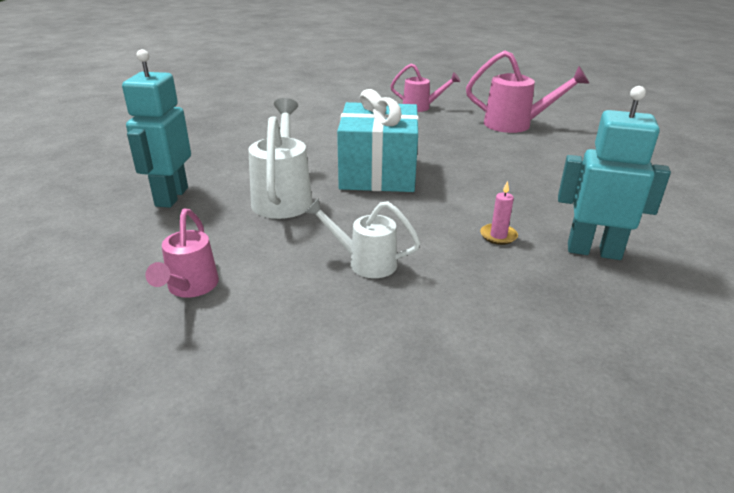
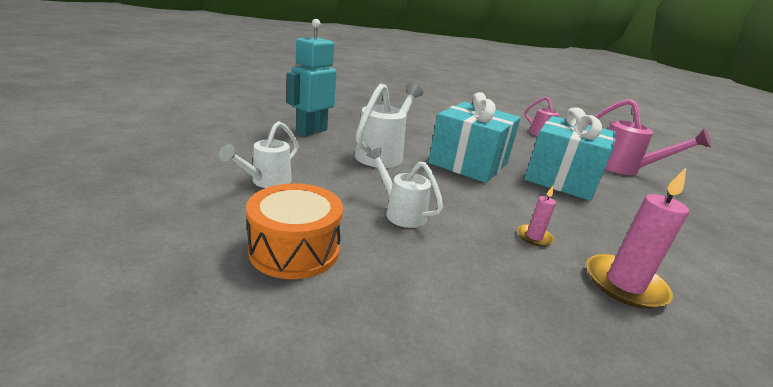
camera: 25 degrees right, 5 degrees down
(190, 288) = (266, 182): pink watering can -> white watering can
(303, 352) = (294, 249): none -> orange drum
(473, 158) = (561, 178): none -> turquoise gift
(593, 251) = (624, 284): turquoise robot -> pink candle

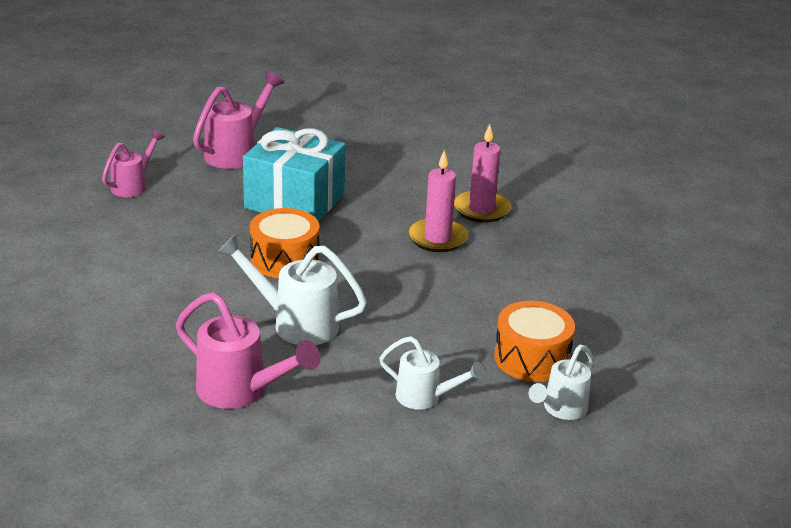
camera: 95 degrees left, 5 degrees up
(311, 131) = (242, 392): turquoise robot -> pink watering can
(400, 212) = (438, 307): white watering can -> white watering can (560, 409)
(469, 163) = (284, 259): turquoise gift -> orange drum
(534, 237) = (437, 238): pink candle -> pink candle, size x1.92

